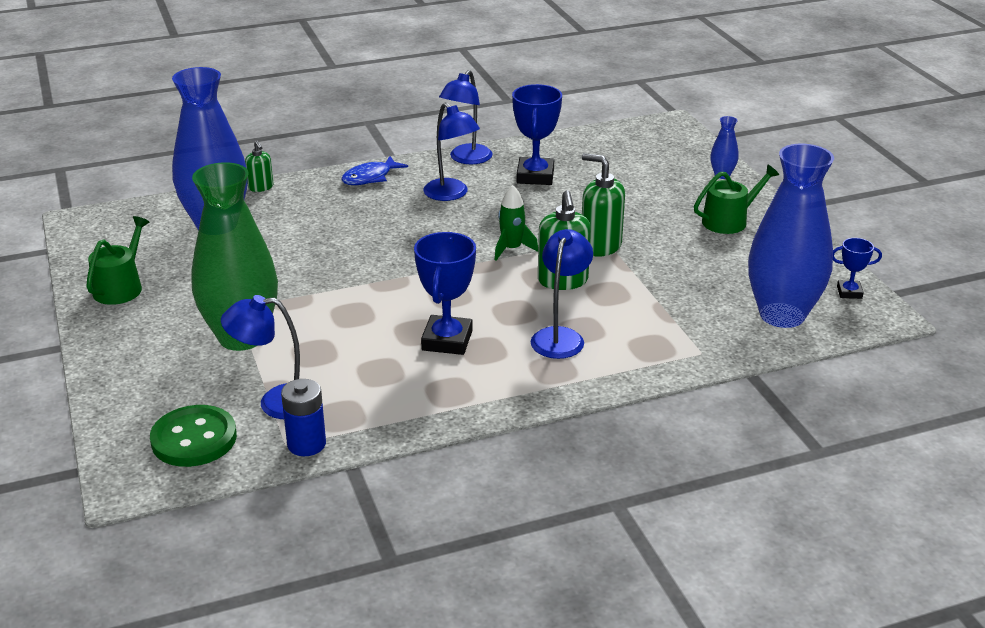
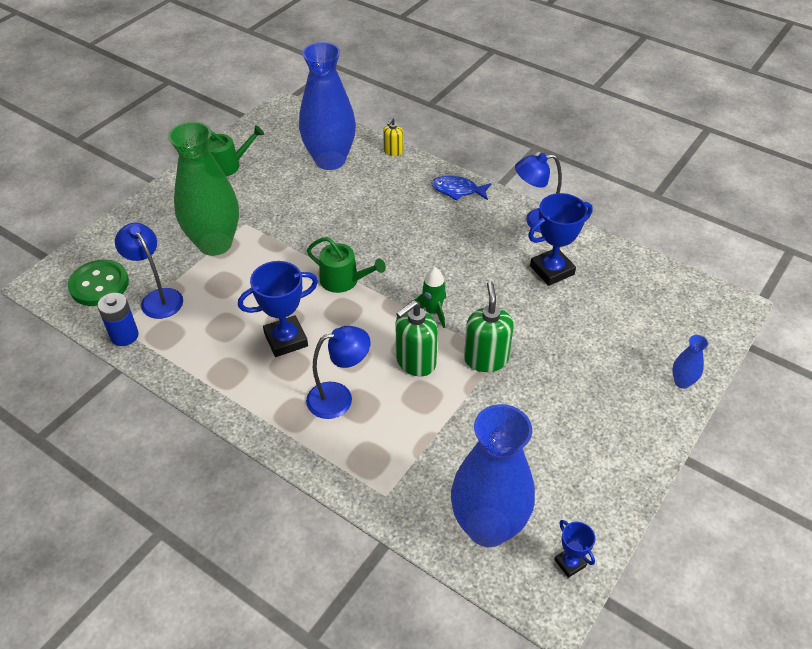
camera: 55 degrees right, 15 degrees up
(261, 187) = (393, 151): green soap dispenser -> yellow soap dispenser
(451, 194) = (477, 241): blue lamp -> none
(729, 221) = (608, 422): green watering can -> green watering can (344, 280)

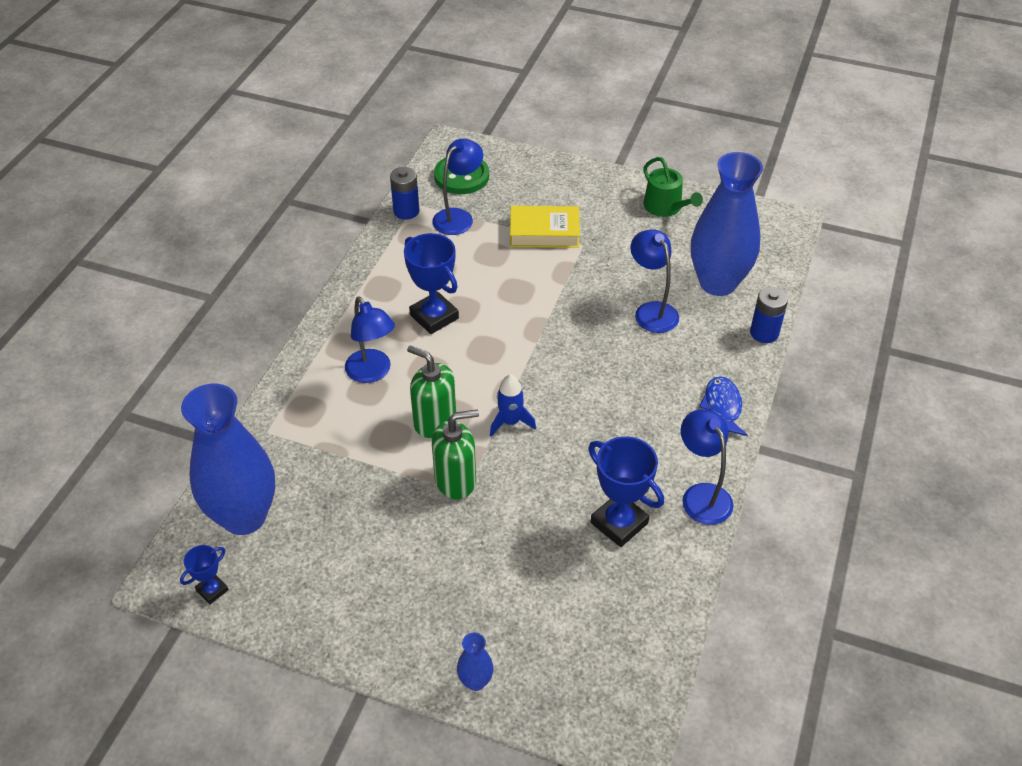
camera: 75 degrees right, 0 degrees up
(215, 244) = (544, 232): green vase -> yellow book
(343, 202) = (651, 311): none -> blue lamp
(344, 280) = (530, 339): green watering can -> none
(393, 151) = (764, 333): yellow soap dispenser -> blue battery
(433, 311) = (510, 422): green rocket -> blue rocket

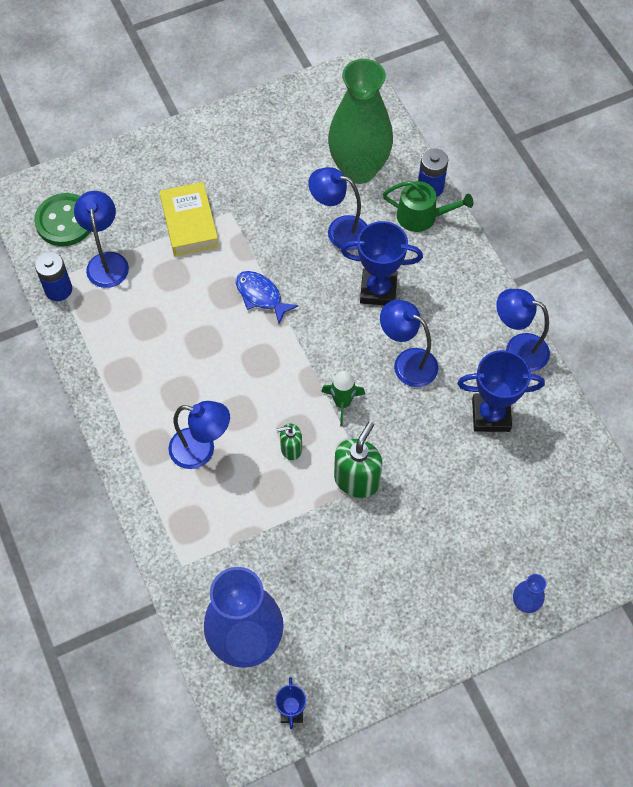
camera: 45 degrees left, 15 degrees up
(434, 317) = (191, 365): blue trophy -> blue trophy (378, 290)
(434, 421) = (291, 449): green soap dispenser -> green soap dispenser, size x0.57
(510, 422) = (342, 403): blue rocket -> green rocket
(544, 232) = (189, 223): yellow book -> yellow book turned 60 degrees counterclockwise
(595, 434) = (407, 362): none -> blue lamp
(666, 207) = (254, 129): green watering can -> green watering can (422, 216)
(717, 283) = (359, 169): blue vase -> green vase
(722, 407) = (463, 270): blue fish -> blue fish (261, 296)

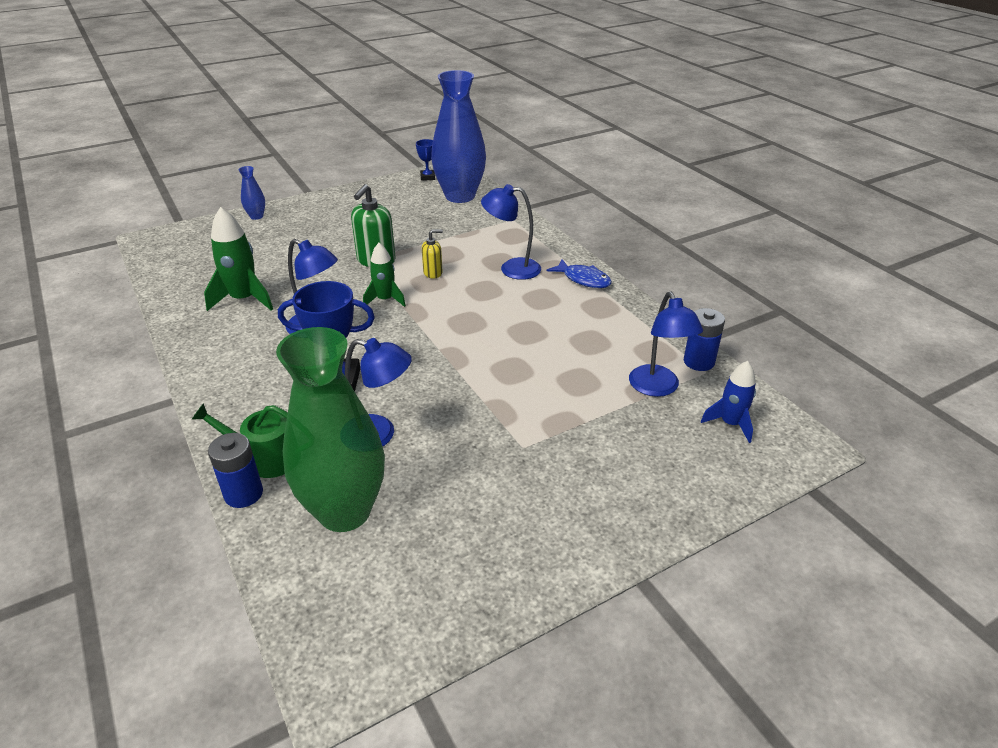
camera: 175 degrees right, 25 degrees down
(65, 221) = (730, 424): green button -> blue rocket
(189, 223) = (572, 431): yellow book -> none
(261, 296) = (472, 369): blue fish -> blue fish (583, 279)
(291, 449) = (433, 273): green soap dispenser -> yellow soap dispenser
(491, 415) = (244, 299): blue trophy -> green rocket
(517, 349) = (196, 343): blue lamp -> none

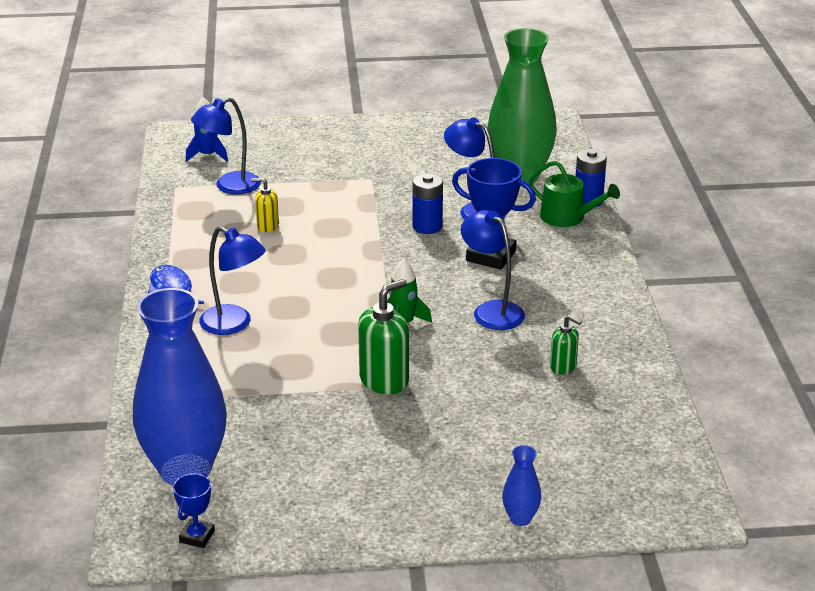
camera: 155 degrees left, 5 degrees down
(244, 299) = (563, 367): green rocket -> green soap dispenser
(433, 273) = (328, 343): yellow soap dispenser -> yellow soap dispenser (267, 226)
(657, 388) = (229, 186): blue lamp -> blue lamp turned 135 degrees counterclockwise
(699, 362) = (170, 194): blue battery -> blue battery (427, 226)

